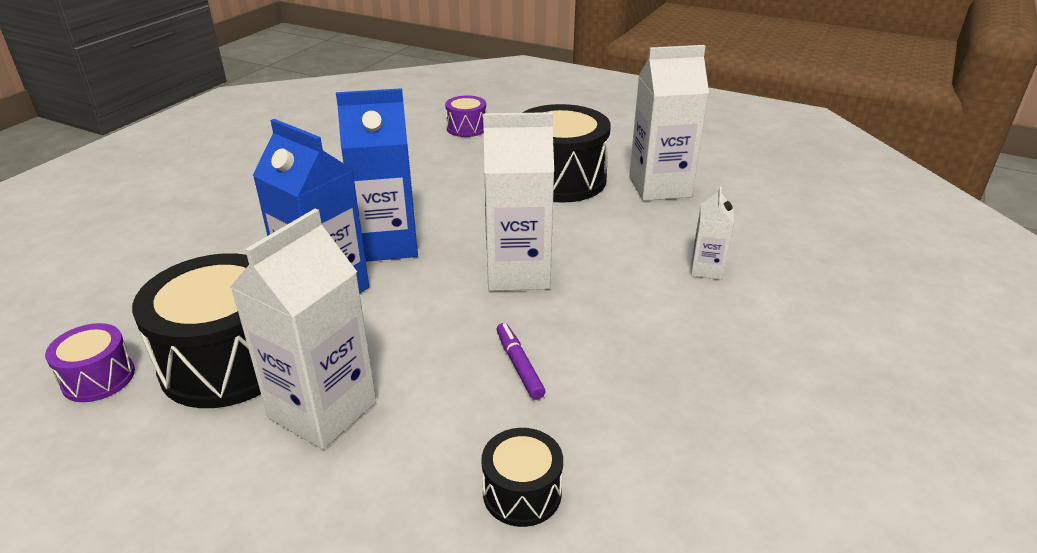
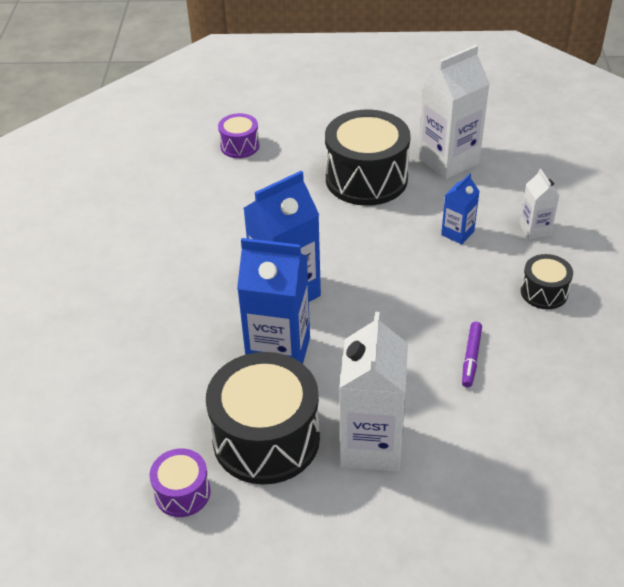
camera: 25 degrees left, 10 degrees up
(518, 272) = (407, 282): white carton -> none
(519, 365) = (471, 358): purple marker -> purple marker turned 120 degrees counterclockwise
(522, 493) = (543, 444): black drum -> black drum (544, 292)
(613, 247) = (457, 233): none -> blue carton

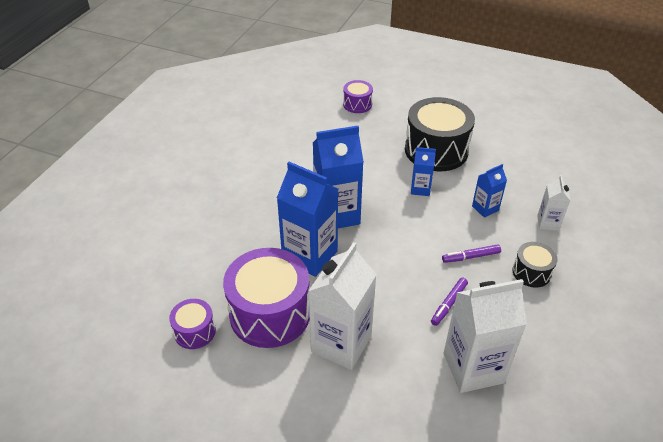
camera: 20 degrees right, 0 degrees up
(266, 438) = (270, 313): black drum -> purple drum
(371, 231) = (420, 189): none -> blue carton
(448, 161) = (505, 153): white carton -> white carton (473, 368)
(469, 295) = (471, 257): none -> purple marker

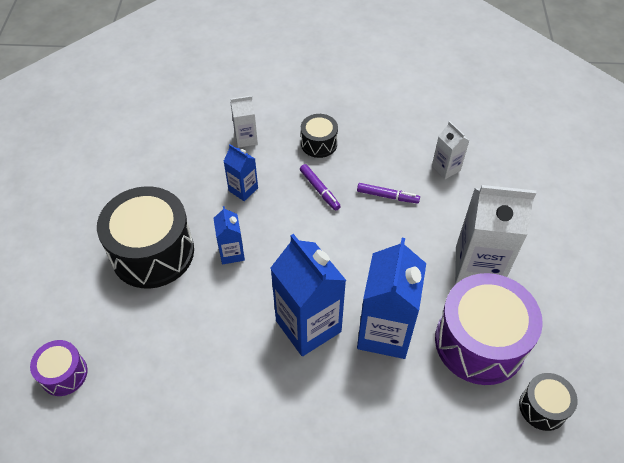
camera: 110 degrees left, 10 degrees up
(195, 331) = (543, 407): purple drum -> black drum
(473, 368) = (446, 168): white carton -> white carton, size x0.51

